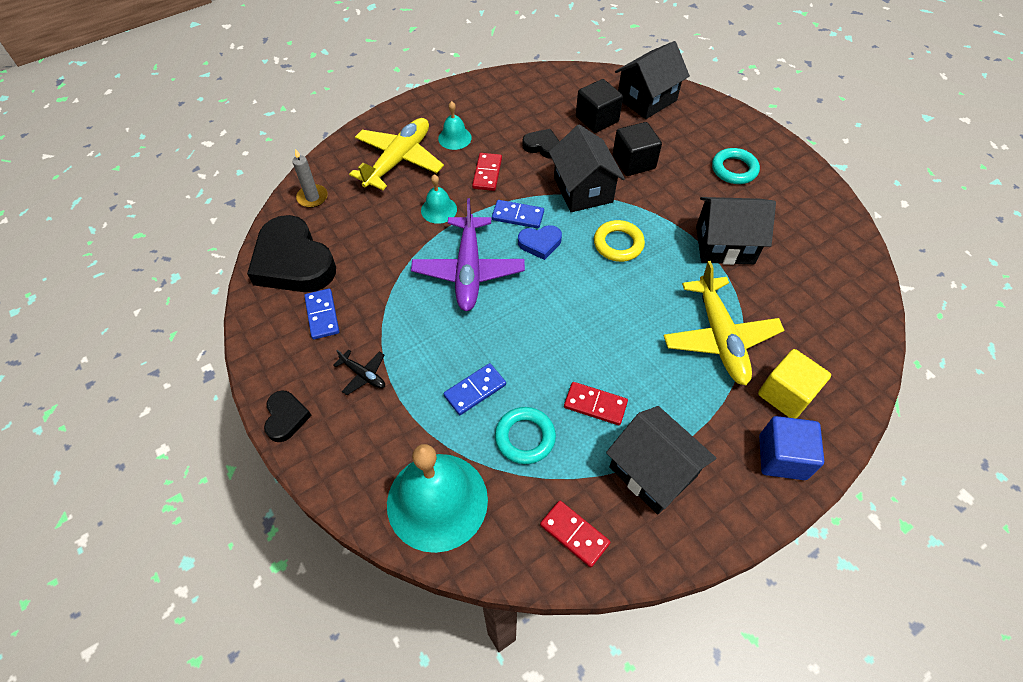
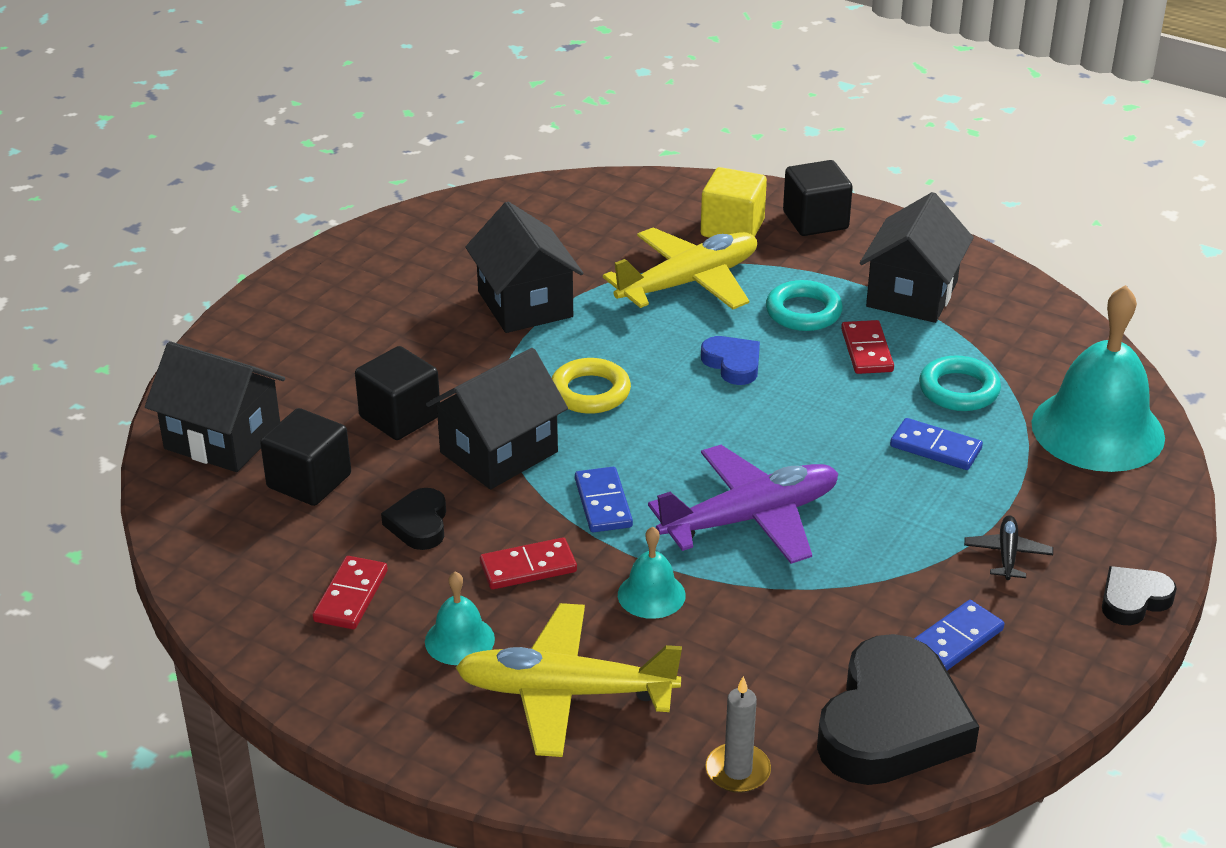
camera: 115 degrees left, 20 degrees down
(540, 243) = (643, 464): blue heart -> blue heart (733, 364)
(574, 534) = (1032, 327): red domino -> red domino (350, 596)
(734, 169) = (359, 321): turquoise ring -> turquoise ring (803, 312)
(782, 457) = (815, 220): blue cube -> black cube

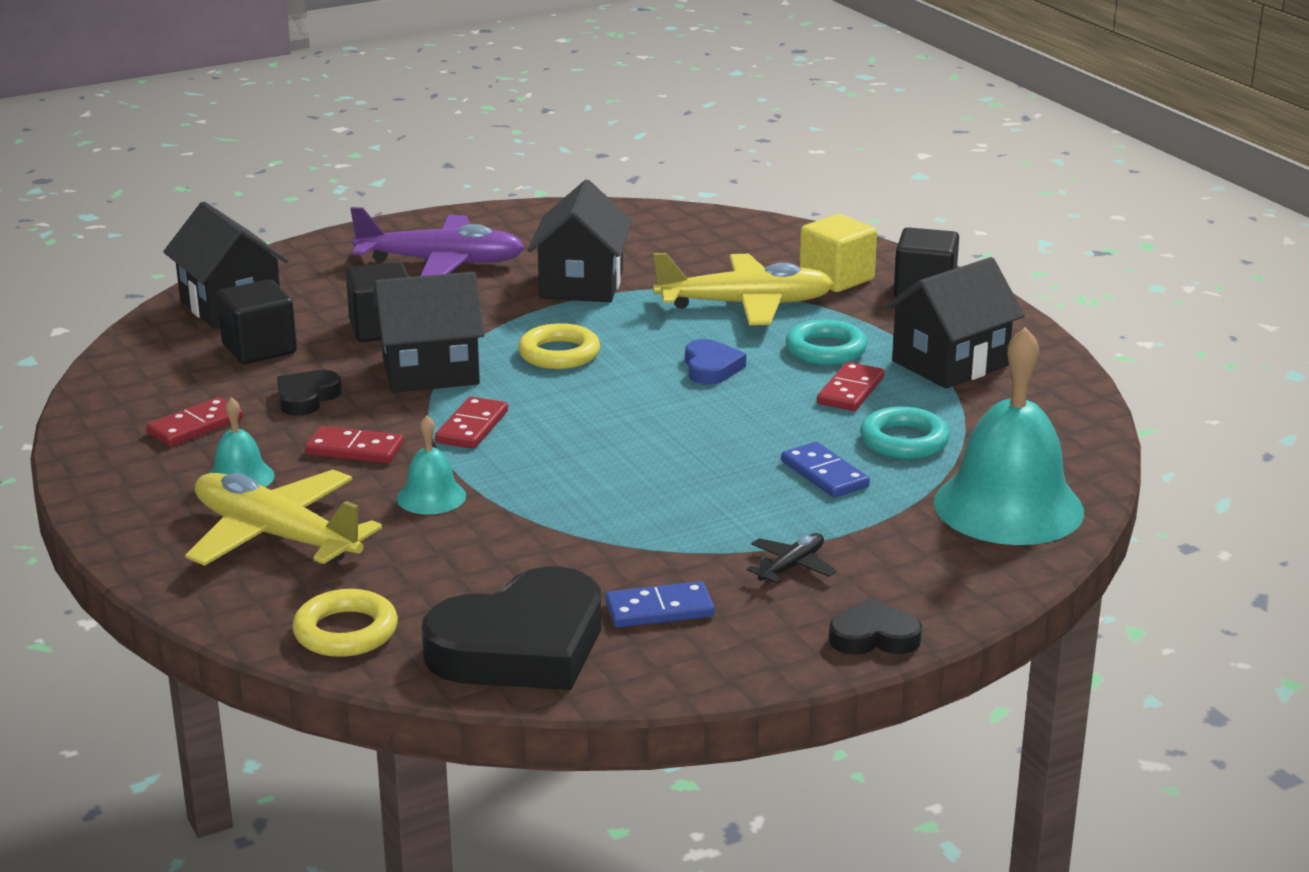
camera: 30 degrees right, 10 degrees down
(603, 503) = (472, 427): blue domino -> red domino
(738, 771) = (346, 631): grey candle -> yellow ring
(751, 518) = (586, 473): purple plane -> purple plane (442, 262)

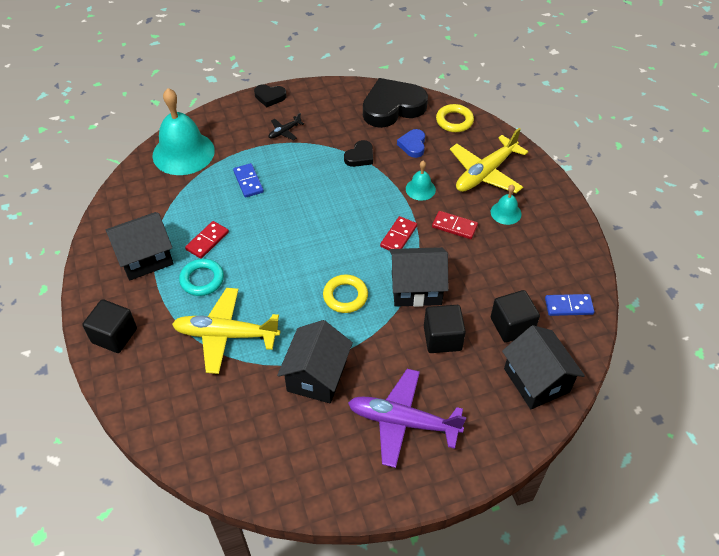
camera: 170 degrees left, 25 degrees up
(195, 426) = (533, 255): red domino -> none
(275, 536) = (485, 173): yellow plane -> yellow plane turned 90 degrees clockwise
(306, 398) = (481, 272): black heart -> black heart (360, 156)
(659, 610) = (340, 117): blue domino -> blue domino (568, 306)
(711, 368) = (268, 271): blue heart -> blue heart (413, 145)
(836, 278) = (158, 359): yellow cube -> none
(904, 441) = (202, 199): turquoise ring -> none

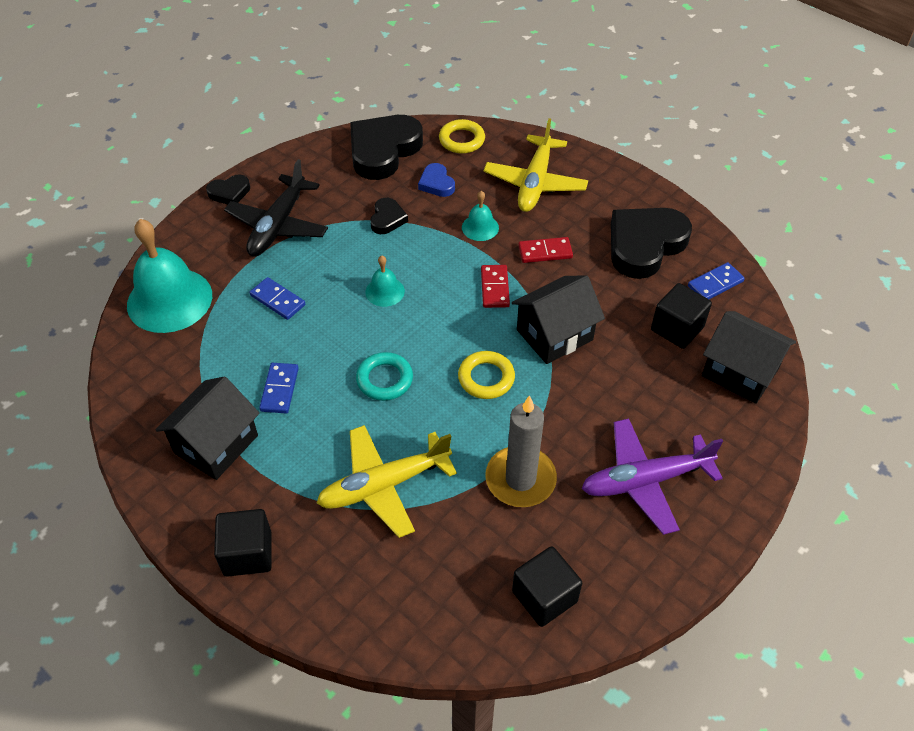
camera: 30 degrees left, 0 degrees up
(202, 280) = (307, 436): turquoise ring -> turquoise ring (384, 379)
(207, 241) = (279, 389): red domino -> blue domino
(284, 132) = (278, 226): black plane -> black plane, size x2.20
(316, 376) = (520, 479): black house -> grey candle
(442, 338) = (619, 374): black cube -> black cube (544, 596)
(506, 213) = (586, 215): turquoise bell -> turquoise bell (385, 291)
(534, 253) = (644, 245): none -> black heart

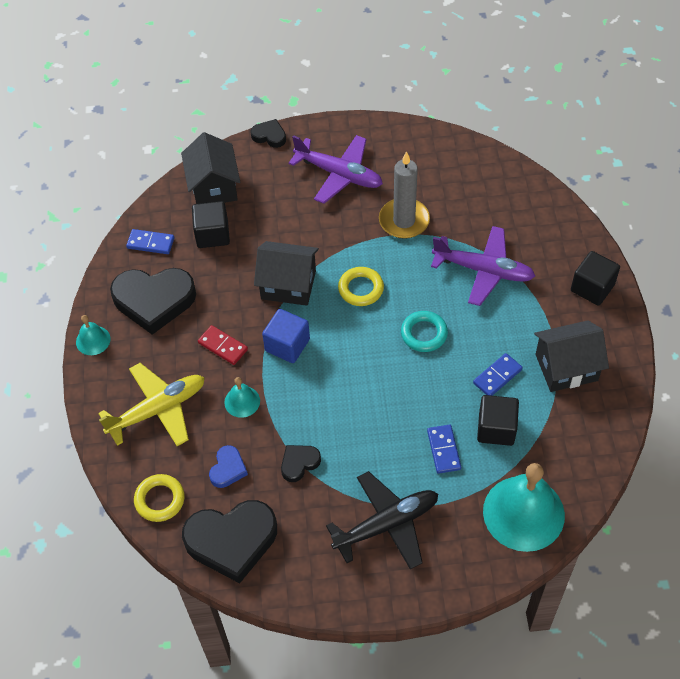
camera: 135 degrees left, 5 degrees up
(229, 193) = (397, 596): black heart -> black heart (269, 136)
(384, 485) = (483, 270): yellow plane -> purple plane
(385, 291) = (362, 399): turquoise bell -> turquoise bell (93, 340)
(494, 288) = (287, 345): red domino -> blue cube
(544, 596) = (451, 163): black cube -> black cube (496, 429)

